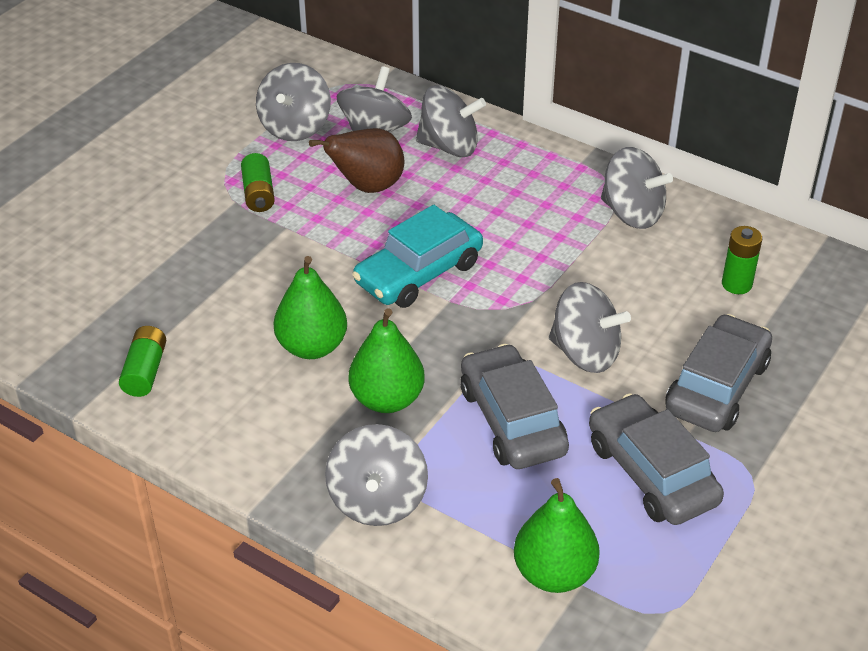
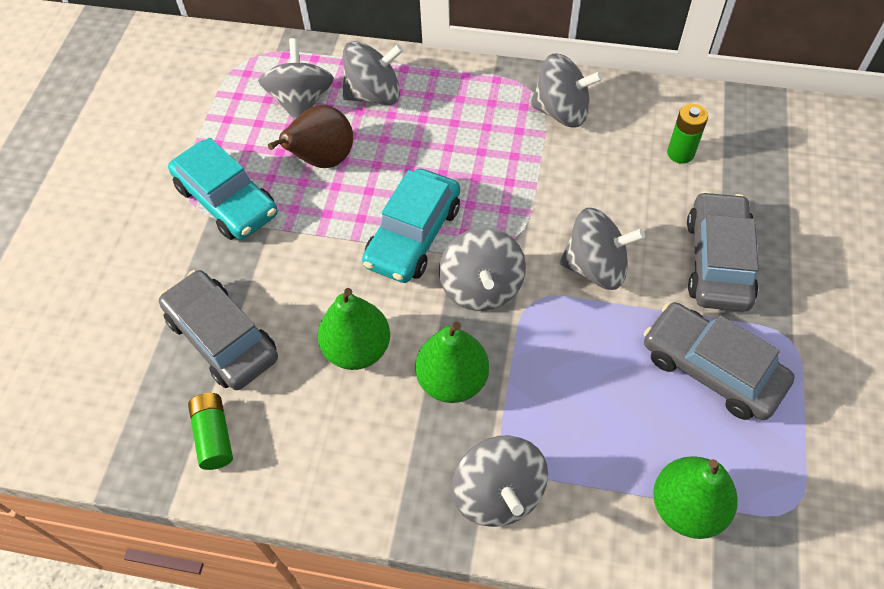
camera: 20 degrees left, 15 degrees up
(258, 193) = (227, 200): green battery -> turquoise car
(295, 127) = (226, 118): grey spinning top -> grey spinning top (481, 287)
(512, 420) = (571, 360): grey car -> grey car (222, 338)

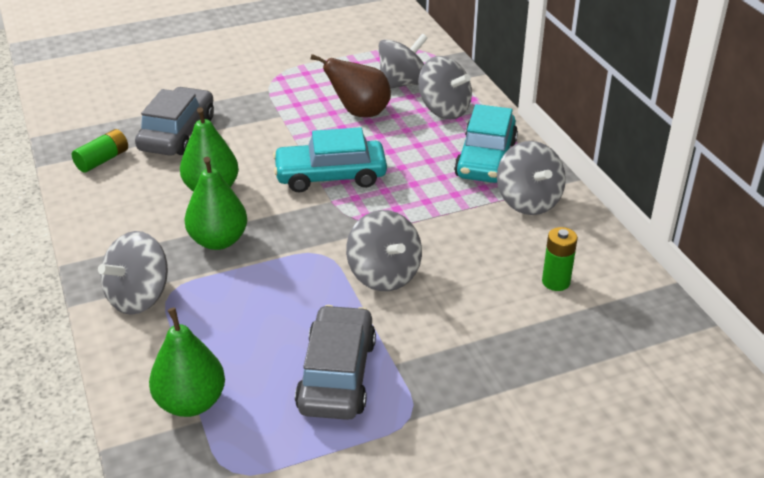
camera: 55 degrees right, 20 degrees down
(227, 200) = (287, 91): turquoise car -> turquoise car (485, 159)
(481, 287) = (312, 224): grey spinning top -> none
(718, 261) = (456, 343): grey car -> none

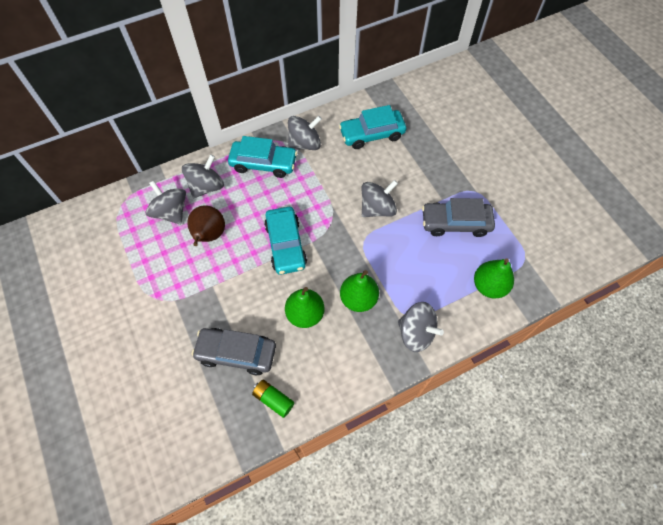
camera: 95 degrees left, 25 degrees up
(556, 282) = (372, 134): green battery -> turquoise car

